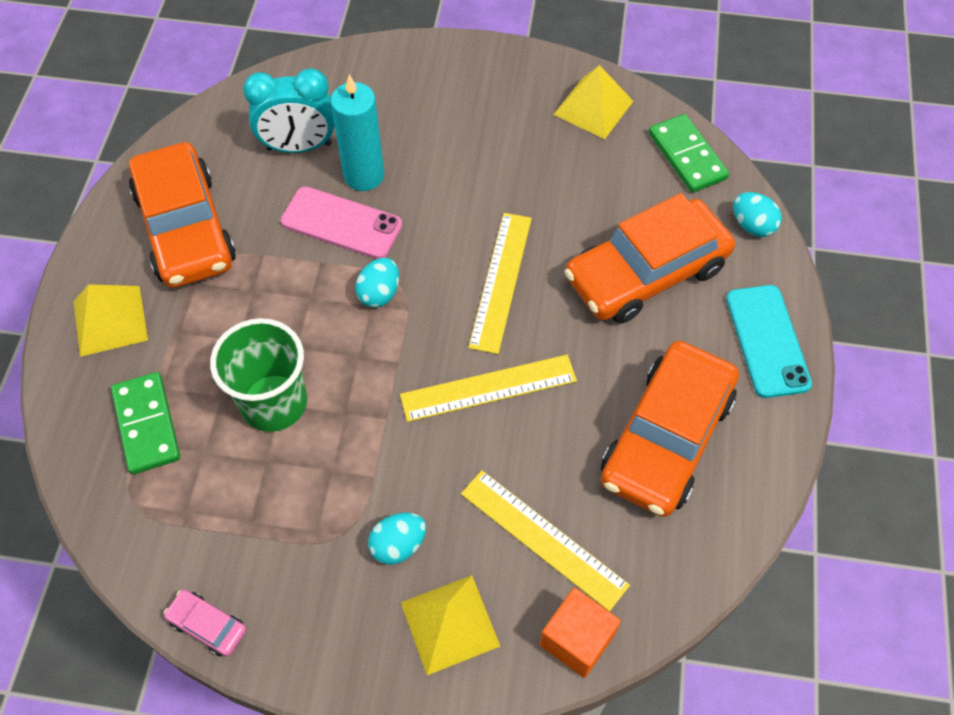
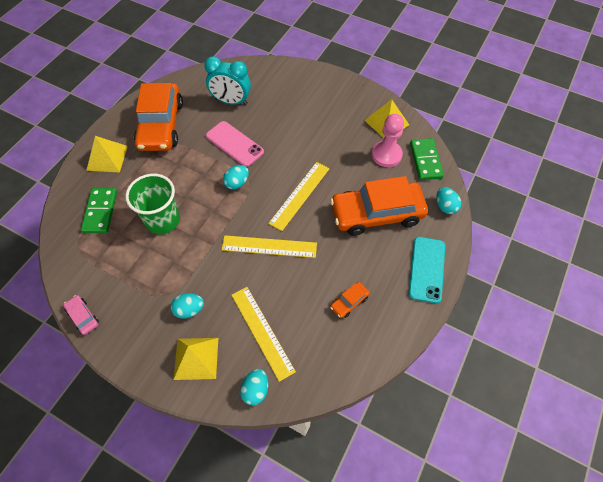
camera: 20 degrees right, 0 degrees up
(364, 175) = (256, 124): turquoise candle -> none
(577, 639) = (255, 390): orange cube -> turquoise egg
(618, 165) = (386, 155): none -> pink pawn
(666, 438) = (349, 302): orange car -> orange car, size x0.41

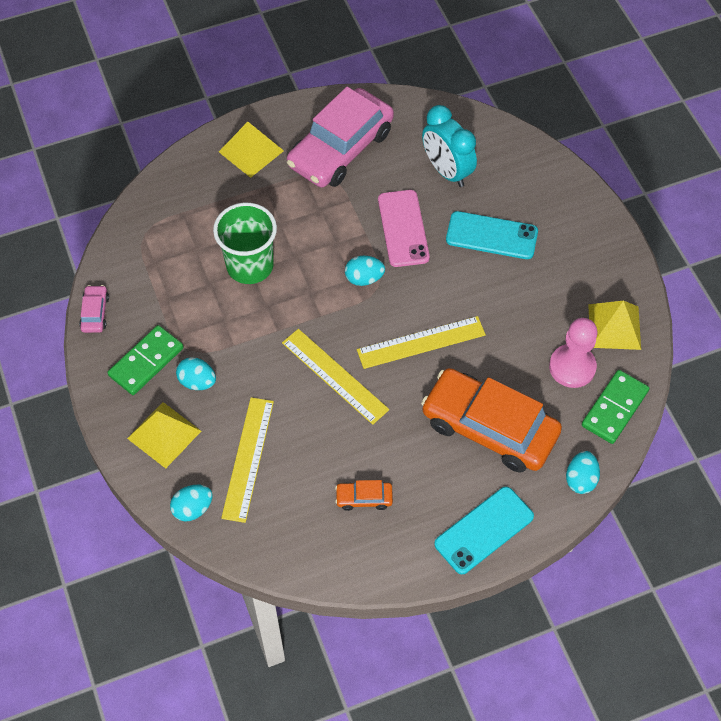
camera: 40 degrees right, 0 degrees up
(100, 212) = (196, 211): green domino -> green domino (146, 362)
(161, 125) = (340, 148): orange car -> pink car
(285, 118) = (491, 236): none -> turquoise phone

